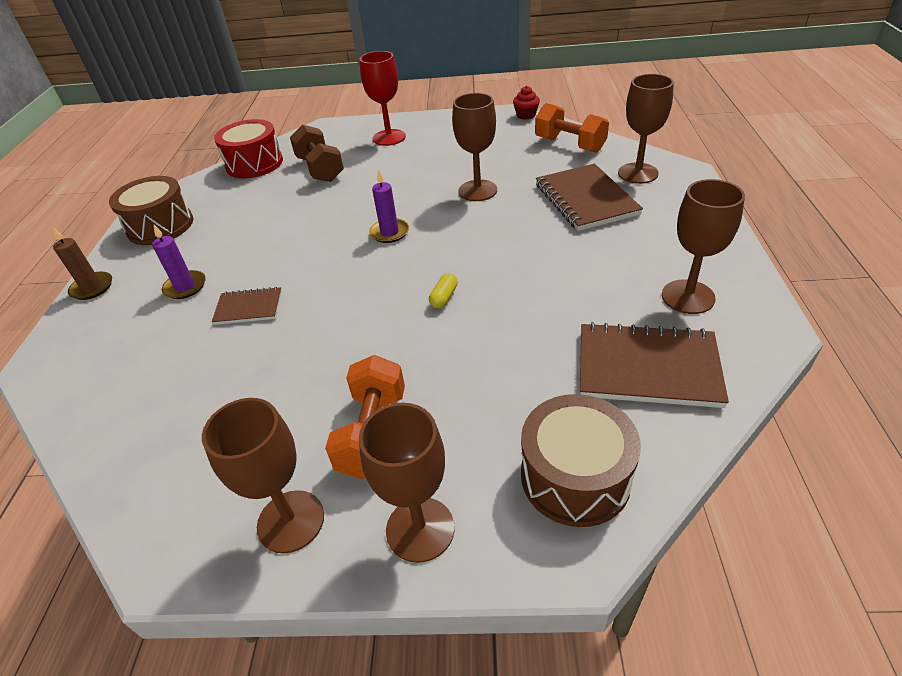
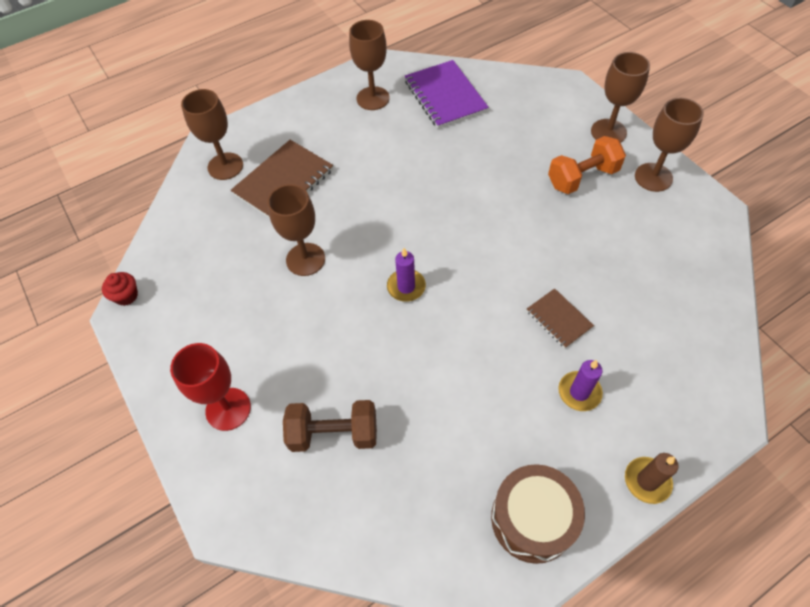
camera: 125 degrees left, 15 degrees up
(254, 164) = (359, 533): red drum -> none
(320, 169) = (334, 434): brown dumbbell -> brown dumbbell turned 60 degrees clockwise
(444, 297) = (456, 206): yellow capsule -> none
(569, 145) = (187, 230): orange dumbbell -> none
(575, 477) = (534, 97): brown drum -> none
(647, 367) = (445, 96): brown notebook -> purple notebook

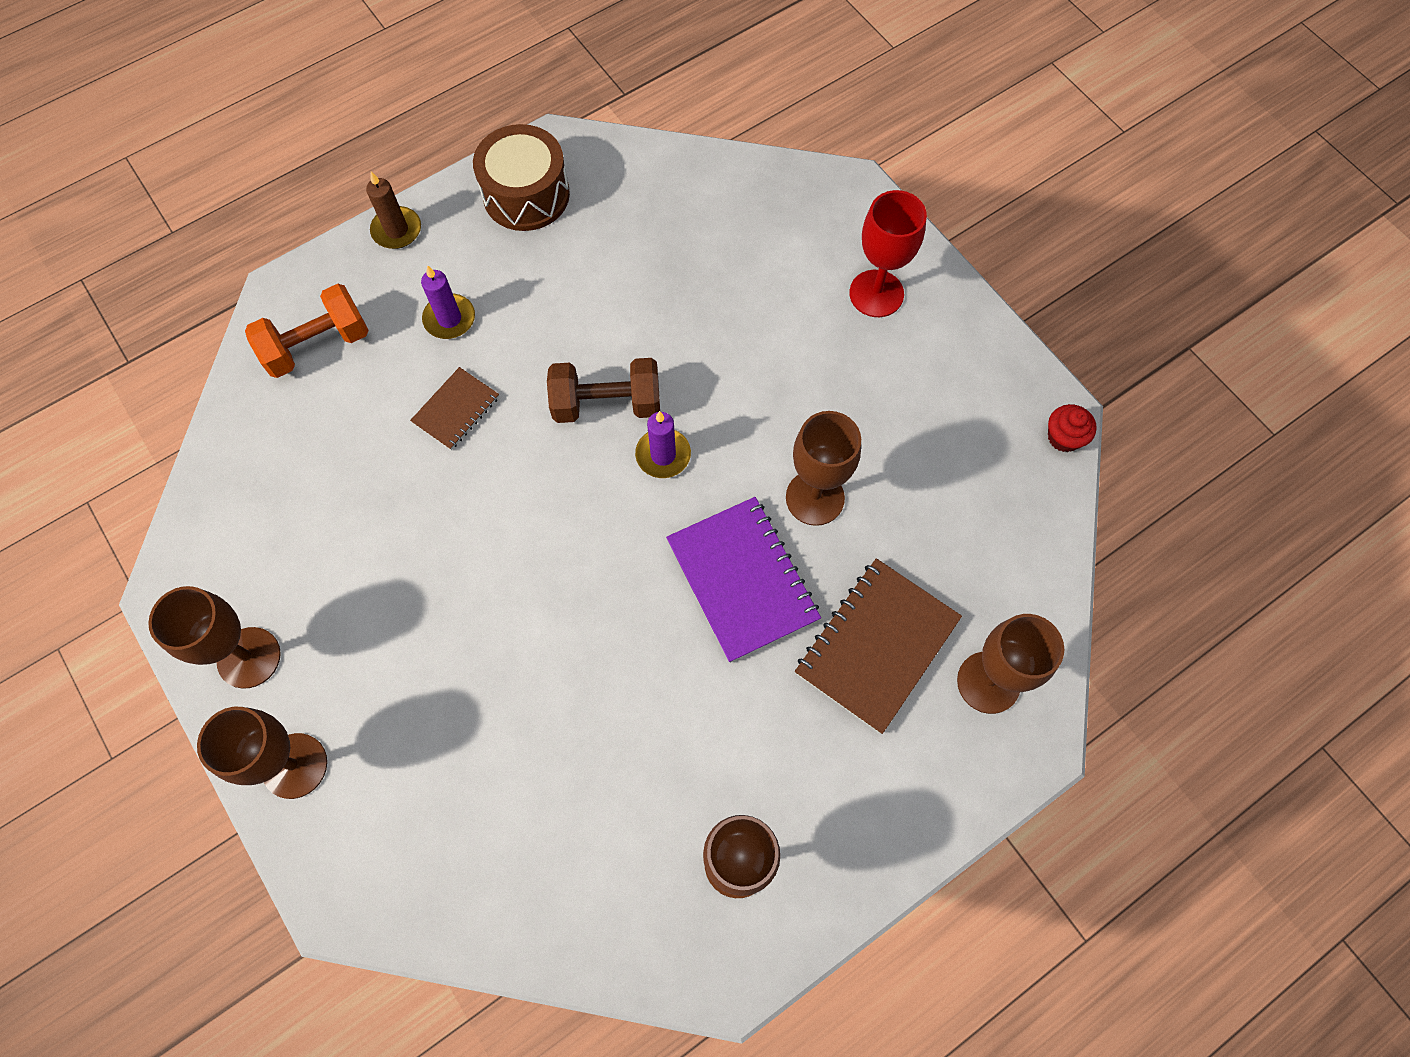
camera: 175 degrees right, 10 degrees up
(334, 434) = (744, 269): brown dumbbell -> brown dumbbell (607, 404)
(445, 96) = (591, 868): purple notebook -> purple notebook (742, 580)
(559, 319) = (456, 410): brown notebook -> brown notebook turned 75 degrees clockwise
(582, 177) = (367, 657): orange dumbbell -> orange dumbbell (317, 345)

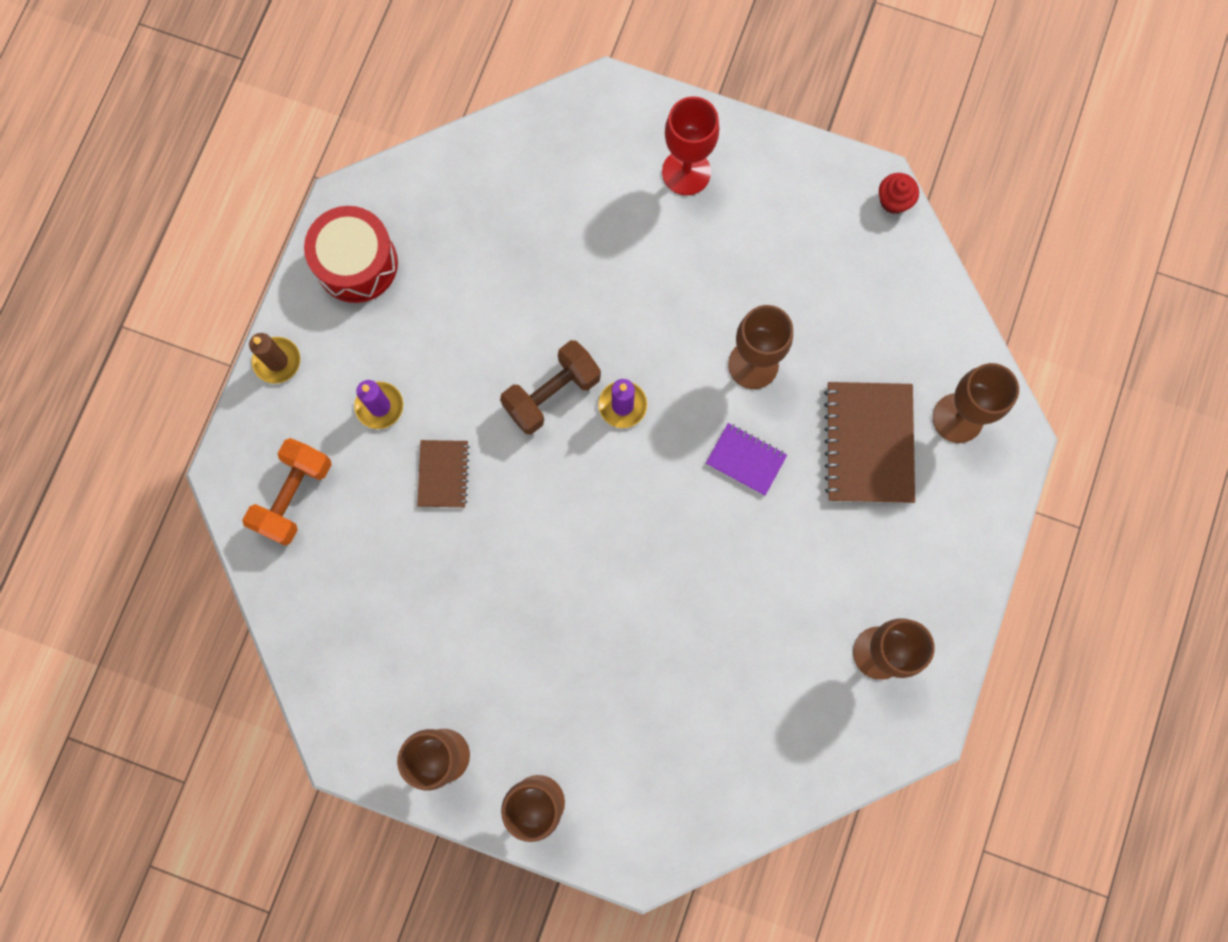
camera: 35 degrees left, 10 degrees up
(526, 194) = (356, 263): brown drum -> red drum
(742, 580) = (746, 460): purple notebook -> purple notebook, size x0.56

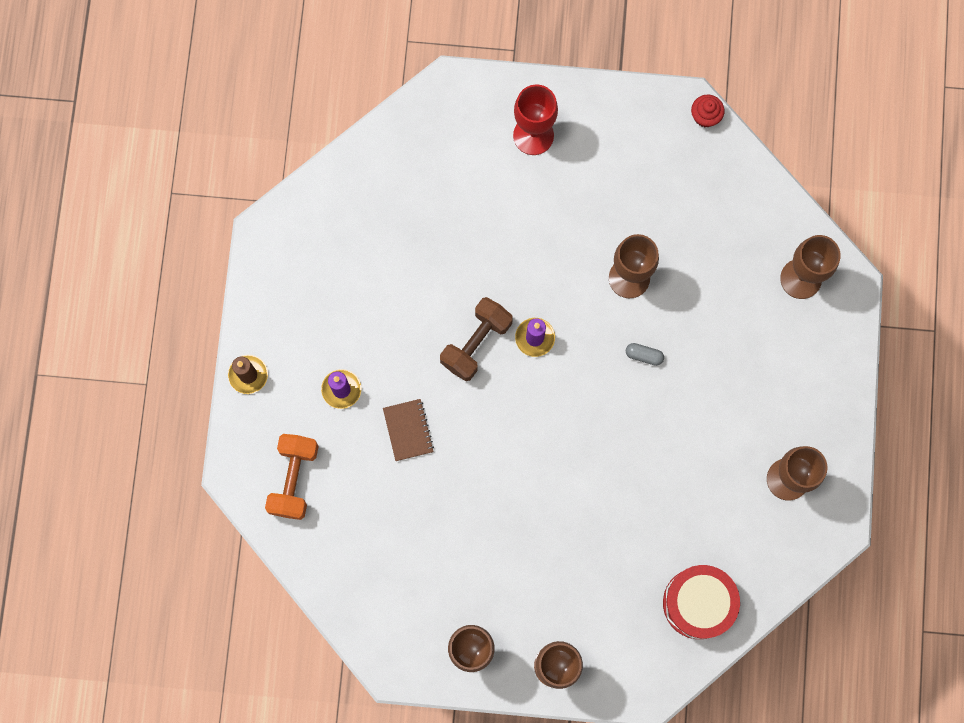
camera: 15 degrees left, 0 degrees up
(356, 263) = (288, 279): red drum -> red drum (698, 603)
(746, 460) = (644, 355): purple notebook -> grey capsule
(868, 443) = (736, 317): brown notebook -> none

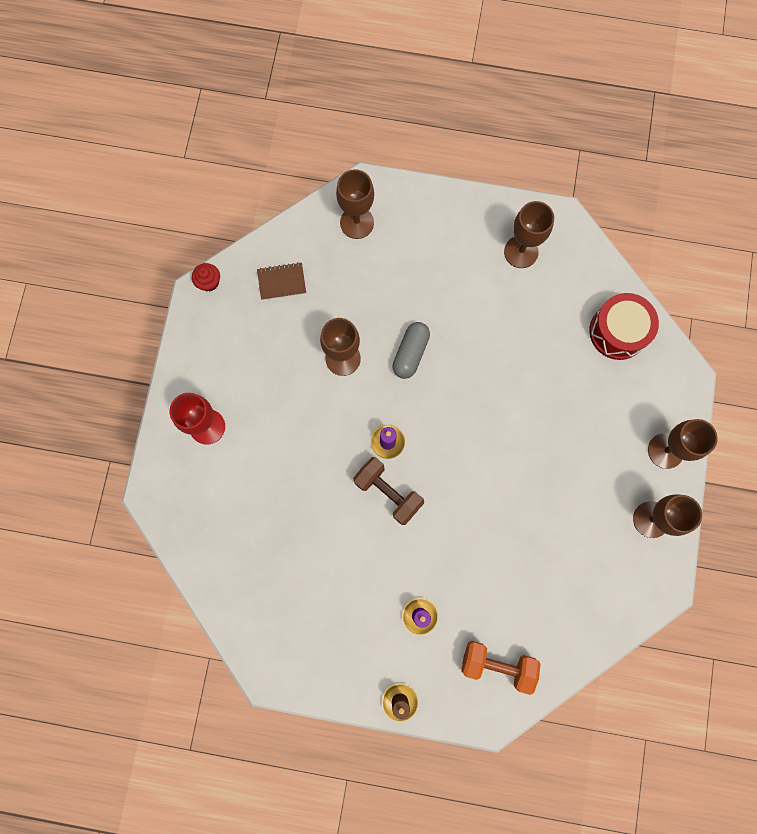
camera: 85 degrees left, 0 degrees up
(408, 430) = (460, 558): brown notebook -> brown notebook (281, 282)
(644, 355) = (410, 353): grey capsule -> grey capsule, size x1.80

